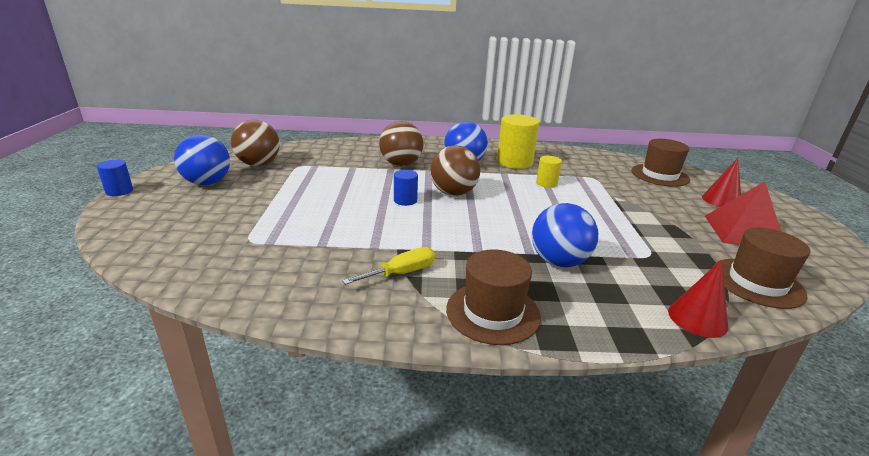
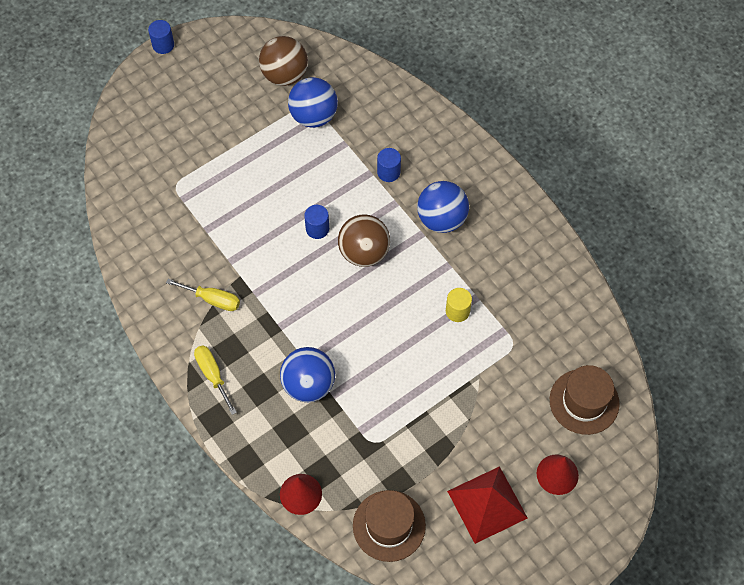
camera: 55 degrees right, 35 degrees up
(207, 183) = (222, 79): blue ball -> blue ball (313, 116)
(401, 164) = (388, 172): brown ball -> blue cylinder
(493, 312) = (212, 375): brown hat -> yellow screwdriver
(514, 162) = (489, 258): yellow cylinder -> none

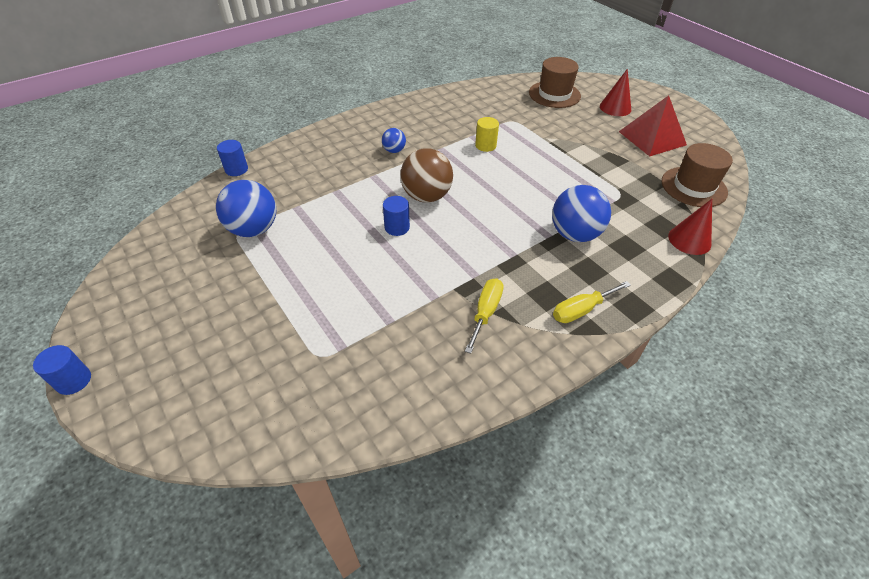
camera: 90 degrees left, 15 degrees down
(285, 75) = (187, 252): brown ball -> none
(388, 172) = (338, 179): blue cylinder -> blue cylinder (236, 169)
(441, 219) = (394, 150): blue ball -> blue ball, size x0.52

